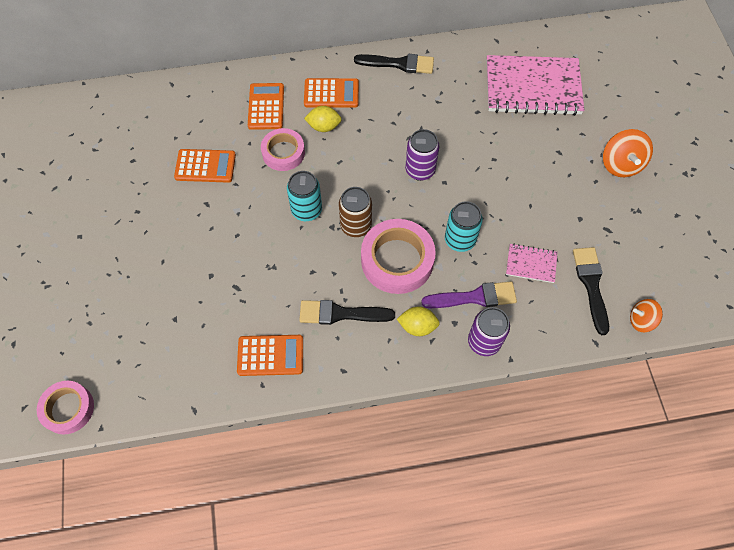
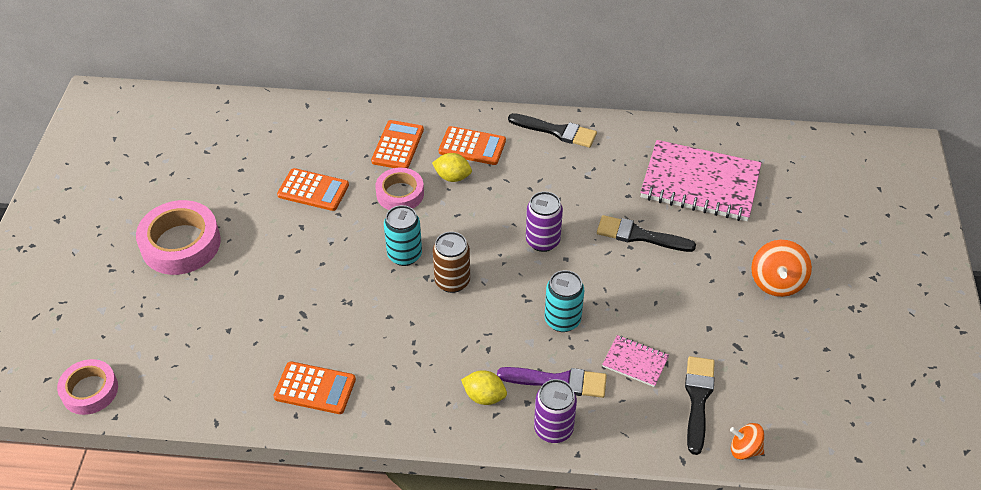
camera: 15 degrees right, 15 degrees down
(340, 314) = (404, 364): black brush -> black brush (639, 235)
(397, 260) = (485, 325): pink tape -> pink tape (181, 244)

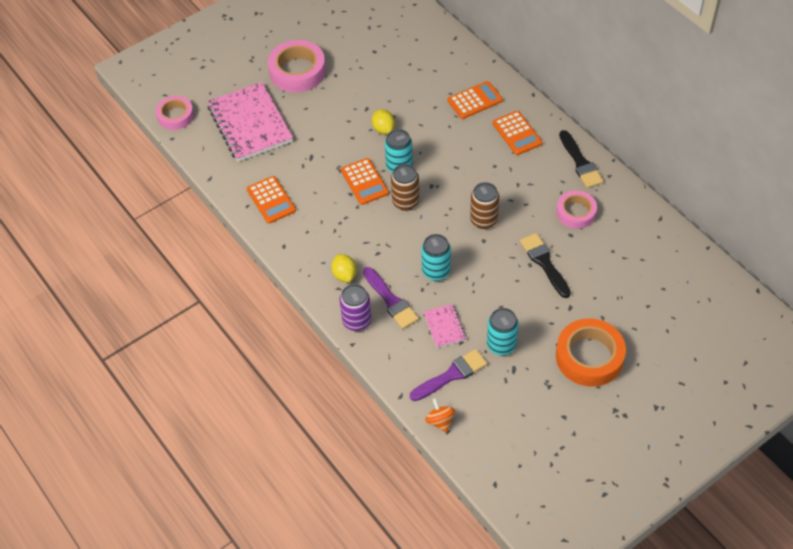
camera: 50 degrees right, 5 degrees up
(313, 190) = (397, 92): orange calculator -> orange calculator (364, 182)
(400, 194) = (440, 130): pink tape -> pink tape (576, 212)
(452, 177) = (482, 143): yellow lemon -> yellow lemon (383, 129)
(542, 241) = (483, 220): purple can -> brown can
(698, 399) = (451, 375): black brush -> purple brush
(700, 184) = (626, 263): pink notebook -> pink notebook (250, 124)
(700, 335) = (501, 345): none -> turquoise can
(776, 282) = (589, 357): orange spinning top -> orange tape

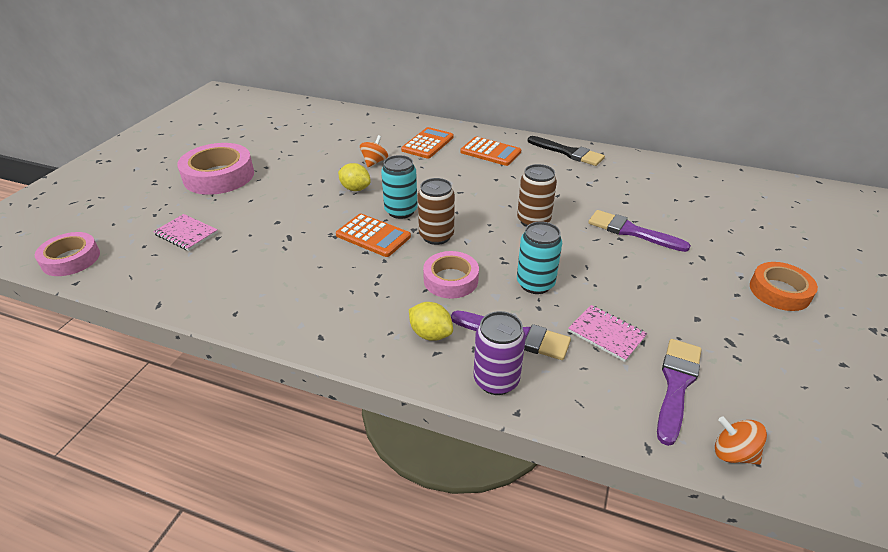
camera: 35 degrees left, 15 degrees down
(250, 124) = (186, 234): pink notebook -> pink notebook, size x0.46
(271, 200) = (266, 294): orange calculator -> none
(417, 105) = (374, 162): none -> orange spinning top
(501, 345) = (687, 323): turquoise can -> none
(544, 263) = (631, 231): black brush -> purple brush
(576, 212) = (609, 185): pink tape -> pink tape (451, 280)
(589, 357) = (779, 291): orange tape -> orange tape, size x0.63

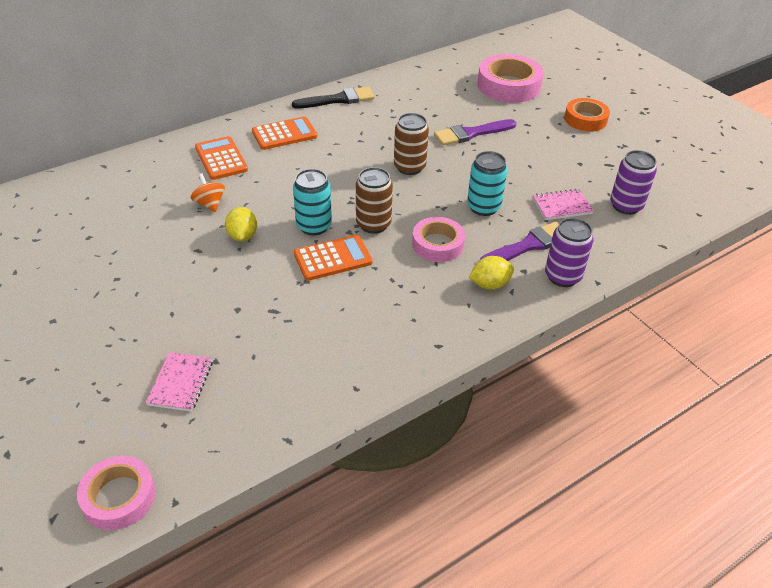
camera: 55 degrees left, 5 degrees up
(186, 234) = (181, 383): pink notebook -> pink notebook turned 60 degrees counterclockwise
(219, 176) = (87, 320): pink tape -> pink tape (508, 86)
(355, 189) = (242, 236): yellow lemon -> yellow lemon turned 75 degrees counterclockwise
(676, 384) = (626, 206): purple brush -> purple can
(733, 453) = (688, 218): orange spinning top -> none

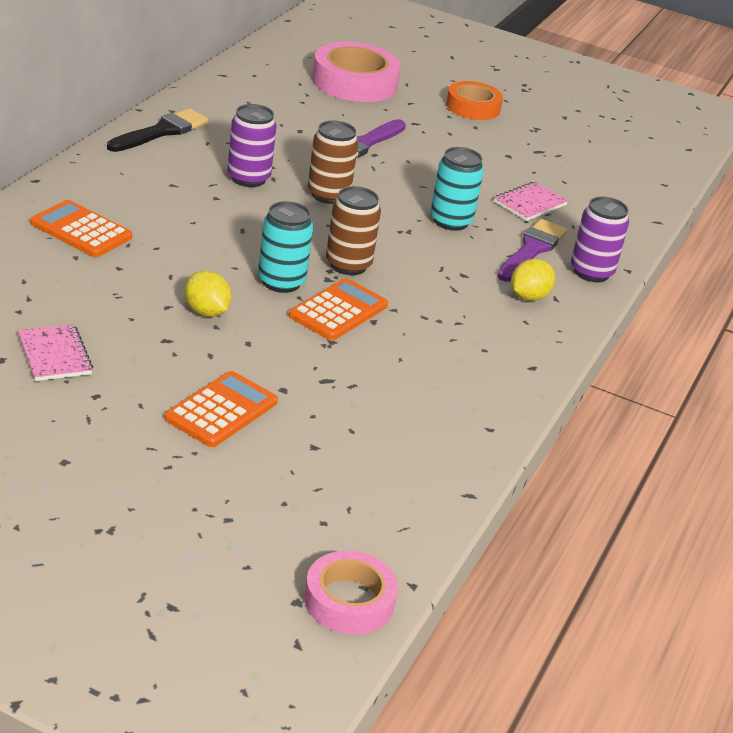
camera: 35 degrees left, 10 degrees down
(181, 383) = (299, 478): pink notebook -> pink notebook (55, 355)
(210, 204) = (124, 285): orange spinning top -> none
(284, 134) = (134, 185): orange calculator -> orange calculator (221, 410)
(437, 244) = (438, 270): pink tape -> none
(626, 206) = (591, 190): purple can -> purple can (248, 178)

